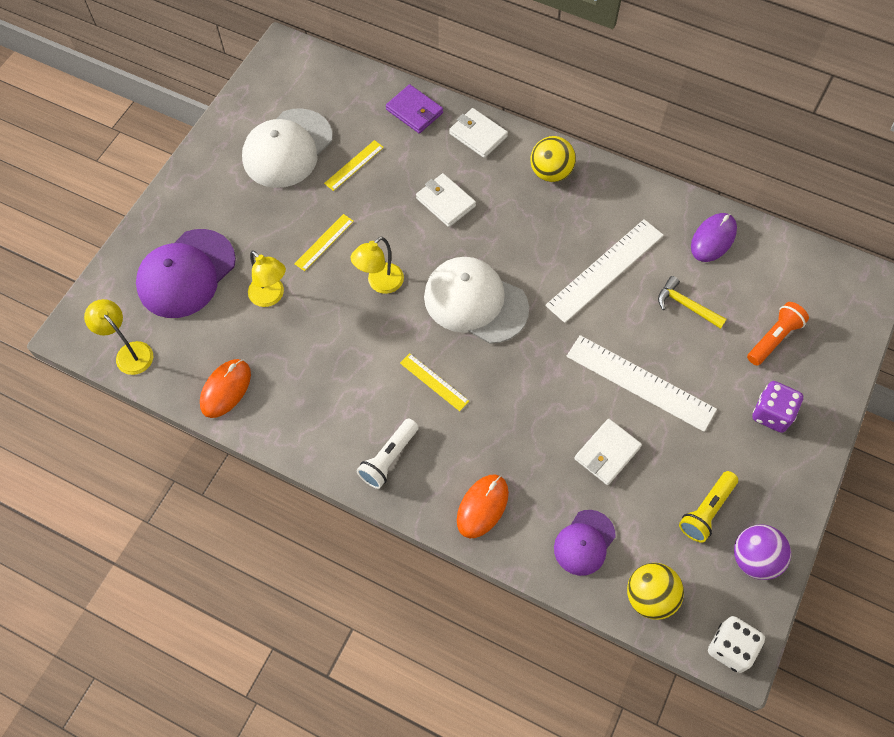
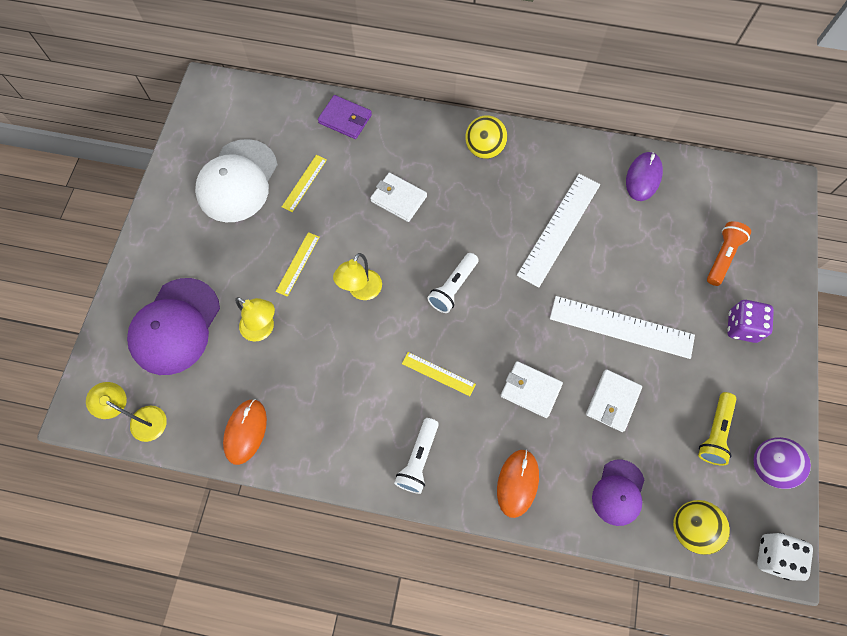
camera: 15 degrees left, 5 degrees up
(475, 302) = (453, 287): white cap -> white flashlight
(478, 135) = (409, 129): white wallet -> white wallet (530, 390)
(686, 305) = (639, 245): yellow hammer -> none

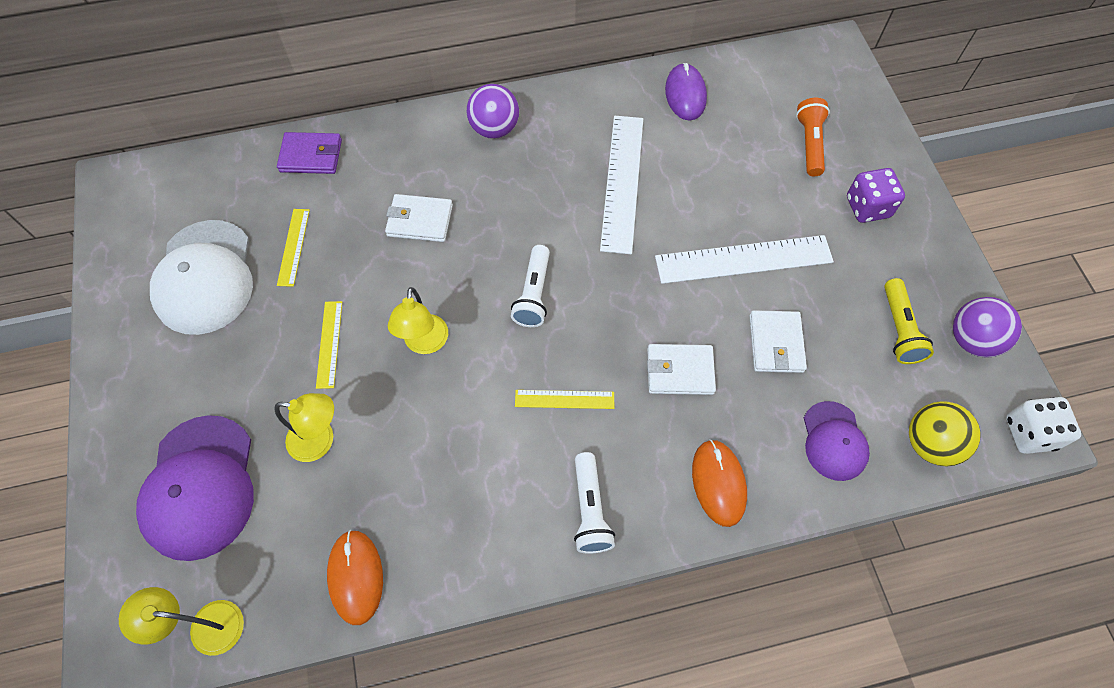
camera: 25 degrees left, 5 degrees down
(484, 149) = (494, 129): yellow ball -> purple ball

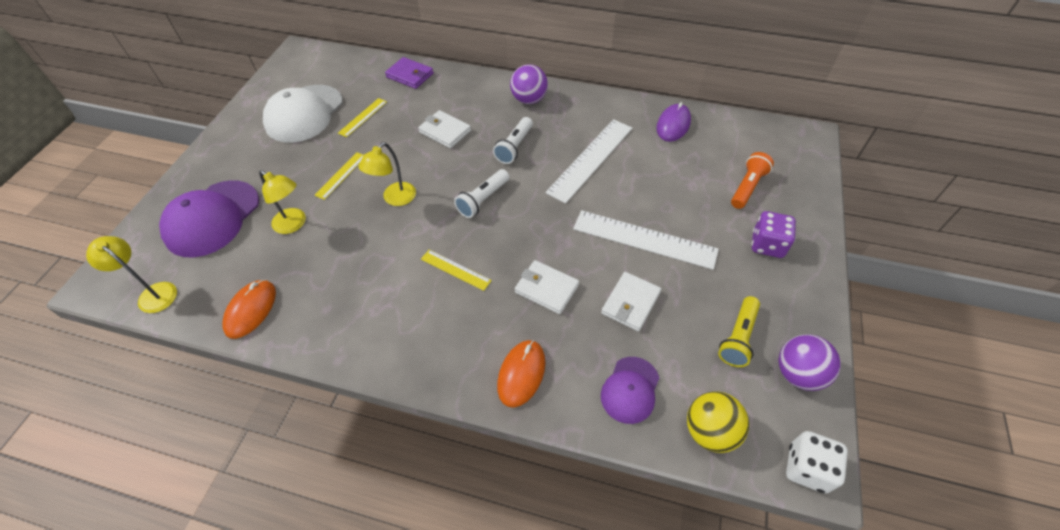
camera: 30 degrees right, 10 degrees down
(590, 509) = (420, 345): white flashlight -> white flashlight (514, 147)

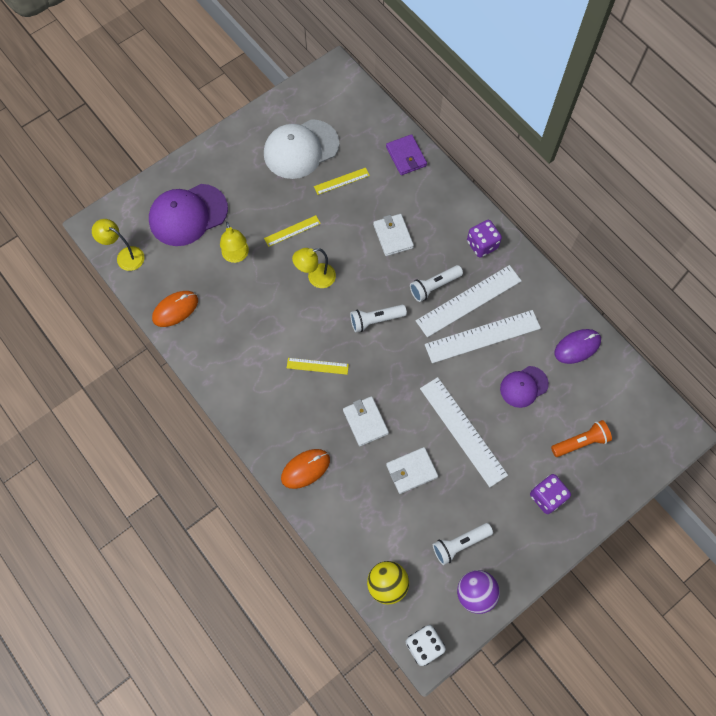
camera: 35 degrees right, 15 degrees up
(153, 293) = (125, 256): yellow lamp -> yellow lamp turned 45 degrees counterclockwise
(455, 269) = (317, 366): yellow ruler -> yellow ruler turned 60 degrees counterclockwise
(529, 100) = (482, 245): purple ball -> purple dice
(554, 141) = (468, 300): none -> white ruler
(630, 390) = (362, 526): purple cap -> purple cap (523, 386)
(738, 337) = (460, 544): yellow flashlight -> white flashlight

